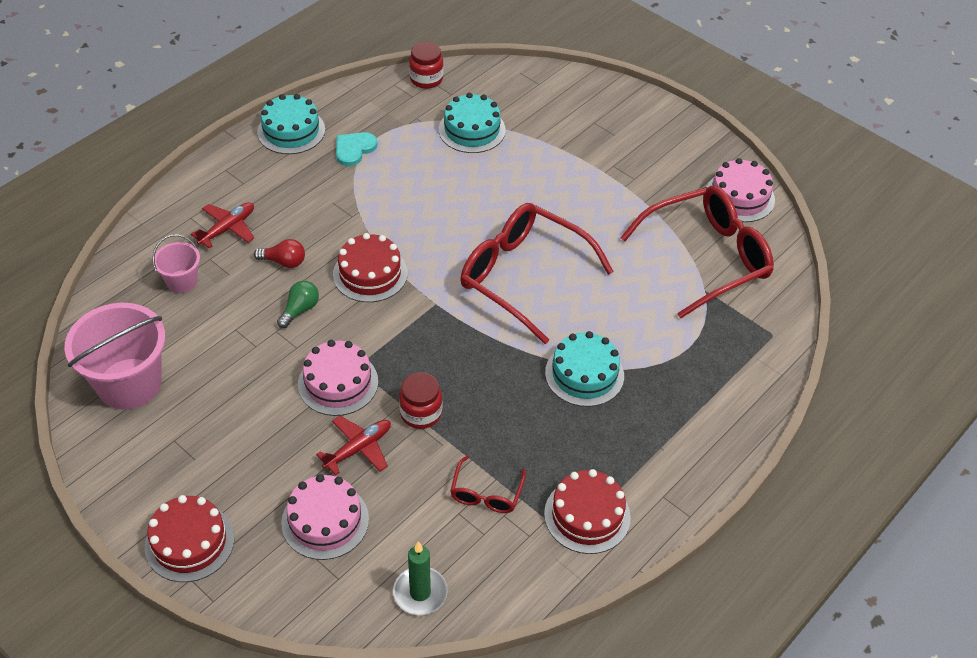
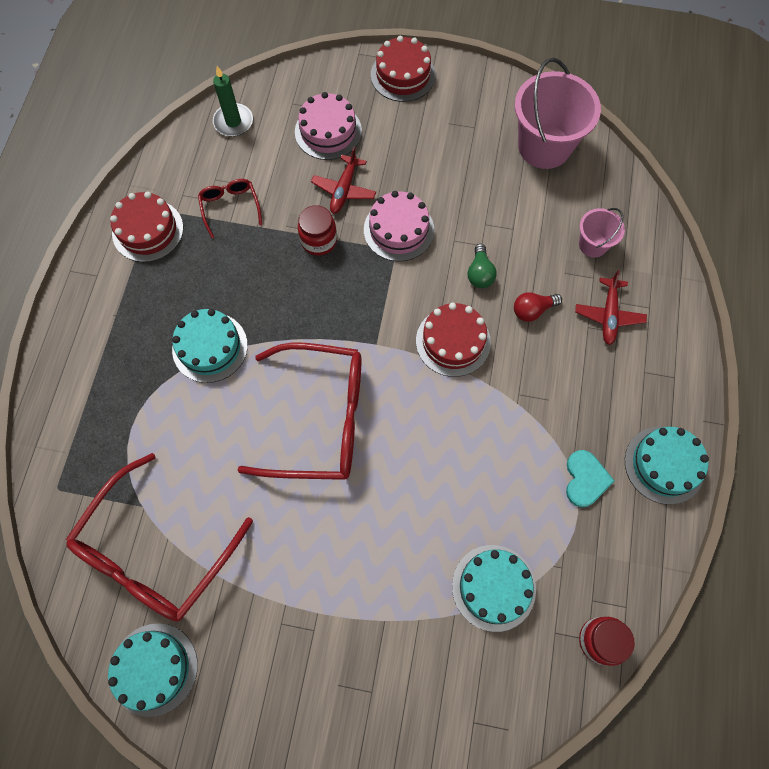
camera: 150 degrees right, 20 degrees up
(739, 197) = (154, 669): pink cake -> turquoise cake

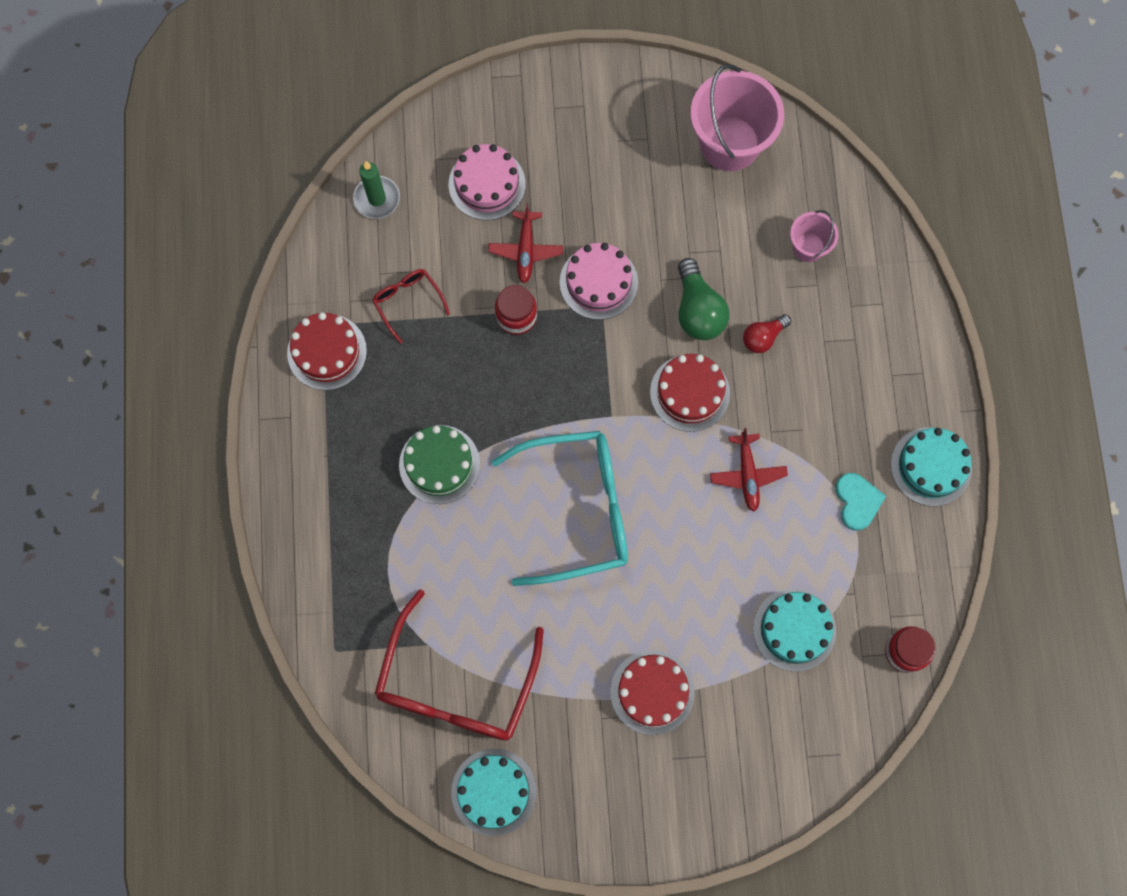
camera: 15 degrees left, 5 degrees up
(210, 347) = (439, 464): turquoise cake -> green cake
(320, 419) = (577, 510): red glasses -> turquoise glasses
(403, 75) = (550, 92): red cake -> red cake (652, 692)
(480, 273) = (698, 310): green light bulb -> green light bulb, size x1.62
(608, 315) = (842, 323): red plane -> red plane (747, 475)

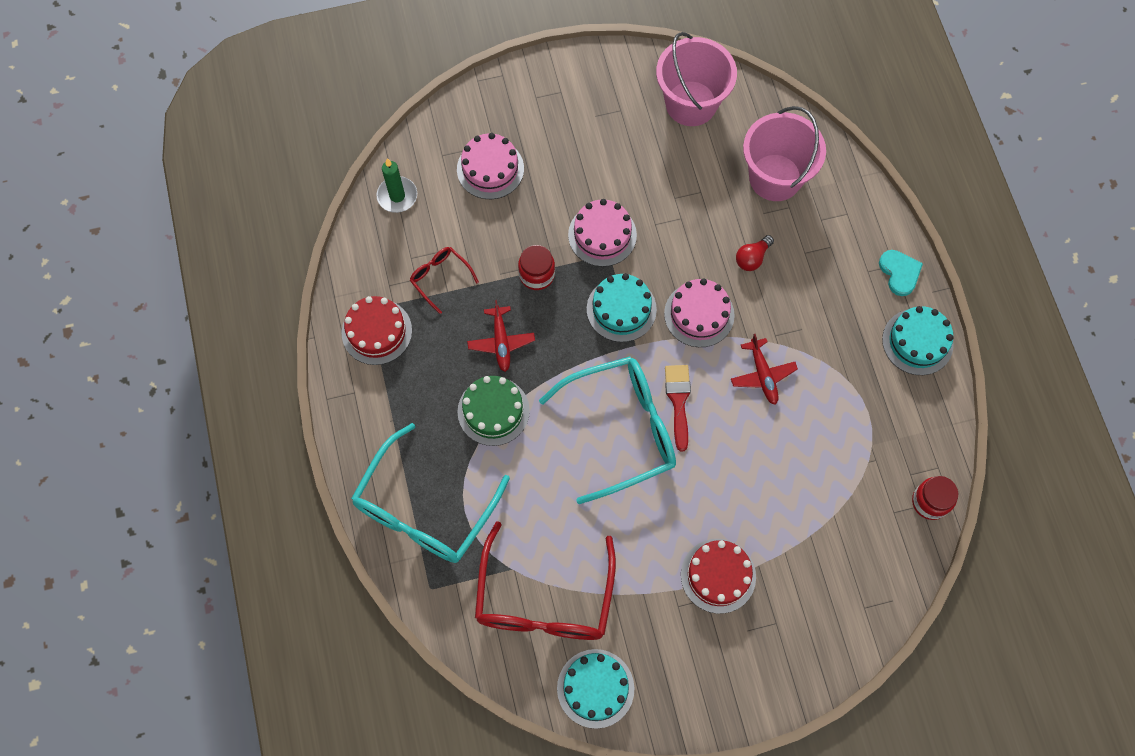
camera: 10 degrees left, 5 degrees down
(344, 561) = (424, 509): none -> turquoise glasses
(525, 250) = (534, 218): red plane -> red plane (501, 342)
(647, 488) = (678, 401): none -> red brush
(690, 393) = (699, 314): red cake -> pink cake
(698, 310) = (692, 244): green light bulb -> none
(794, 629) = (830, 500): turquoise cake -> turquoise cake (621, 309)
(808, 247) = (775, 177): pink bucket -> pink bucket, size x1.94
(857, 501) = (861, 381): turquoise heart -> turquoise heart (899, 272)

